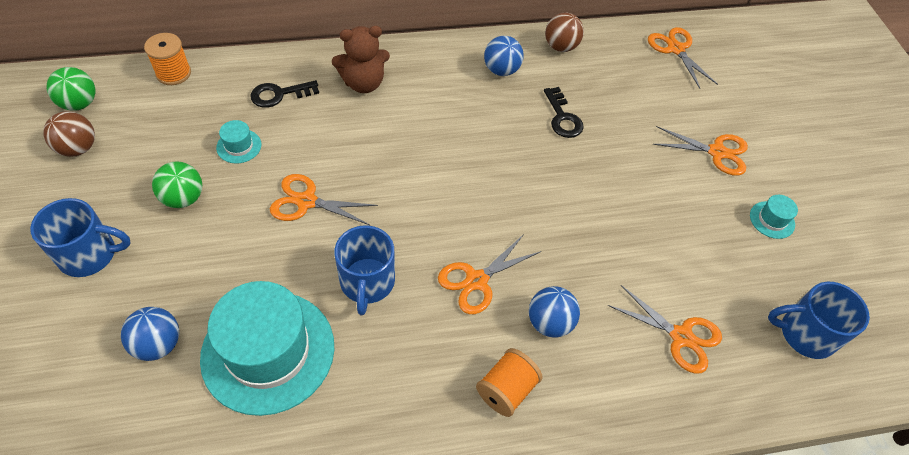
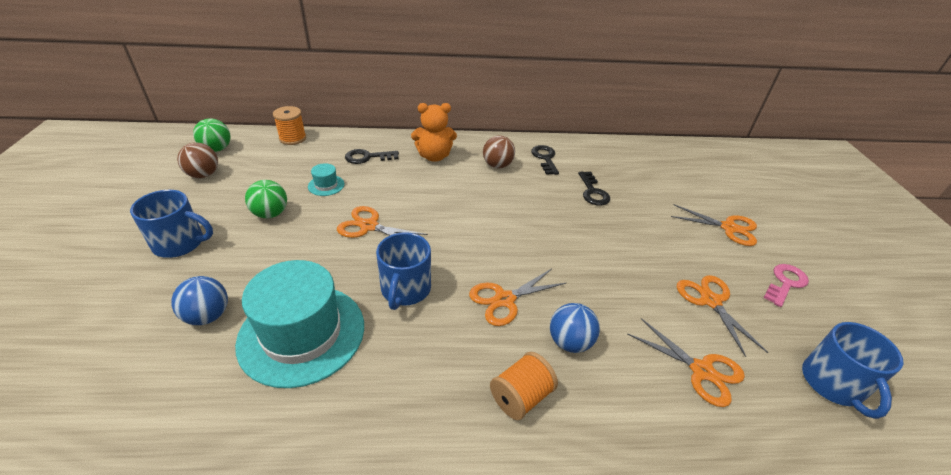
camera: 10 degrees right, 15 degrees down
(363, 83) = (434, 156): brown teddy bear -> orange teddy bear
(501, 70) = (545, 158): blue ball -> black key
(560, 47) = (594, 148): brown ball -> brown ball (497, 165)
(676, 49) = (689, 158): orange scissors -> orange scissors (711, 301)
(772, 220) = (785, 283): turquoise hat -> pink key
(805, 333) = (833, 384): blue mug -> blue mug turned 105 degrees counterclockwise

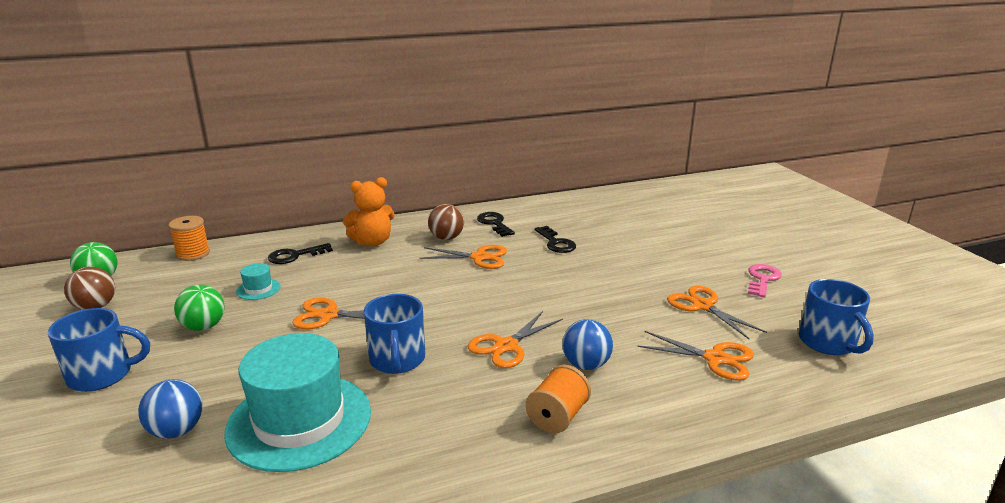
camera: 15 degrees left, 15 degrees down
(728, 228) = (697, 248): orange scissors -> orange scissors (479, 257)

